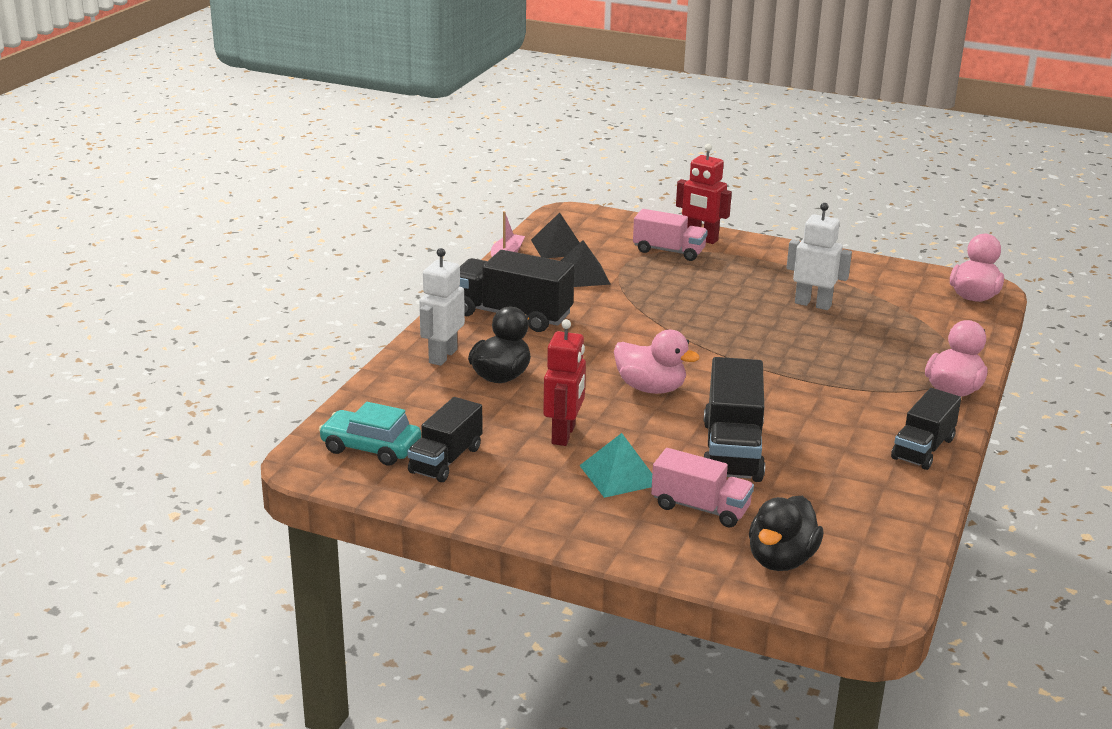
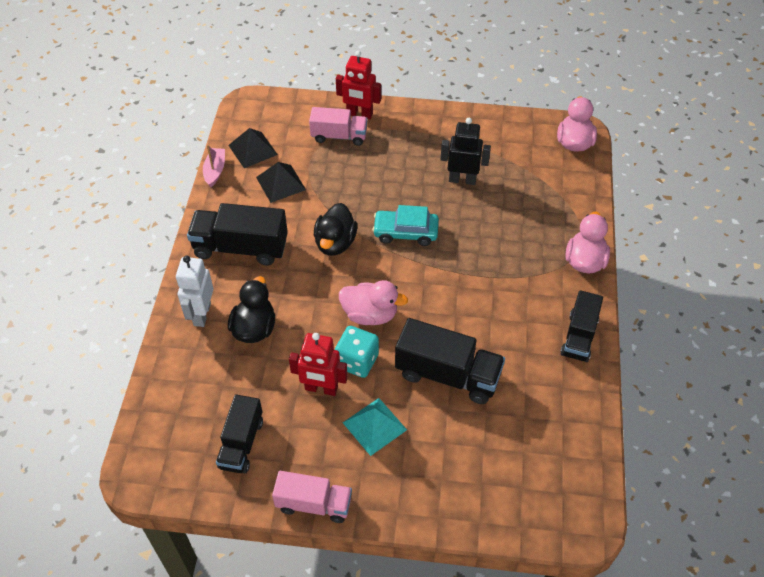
camera: 15 degrees left, 25 degrees up
(371, 448) = (179, 444): turquoise car -> turquoise car (405, 232)
(564, 435) = (321, 388): red robot -> red robot turned 105 degrees clockwise
(618, 421) = (357, 361): none -> turquoise dice
(700, 508) = (442, 449): pink truck -> pink truck (314, 504)
(732, 450) = (447, 375): black truck -> black truck turned 60 degrees counterclockwise
(781, 560) = (512, 492): black duck -> black duck (335, 243)
(813, 304) = (462, 180): white robot -> black robot

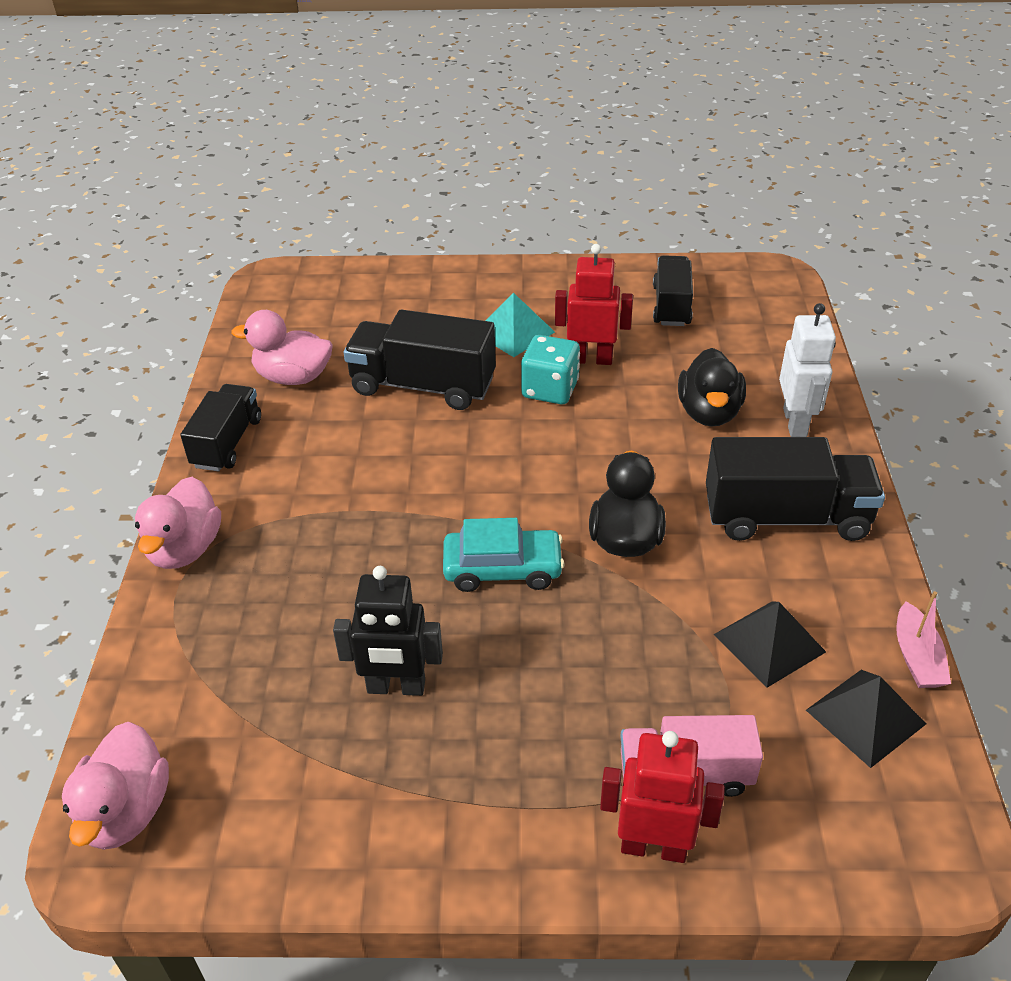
camera: 175 degrees right, 10 degrees down
(314, 504) = (570, 270): pink truck -> none
(370, 314) = (542, 443): pink duck -> pink duck (293, 377)

